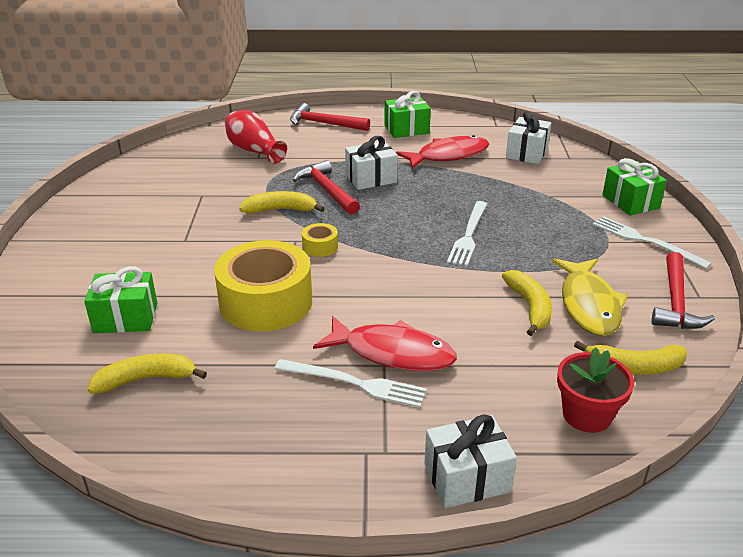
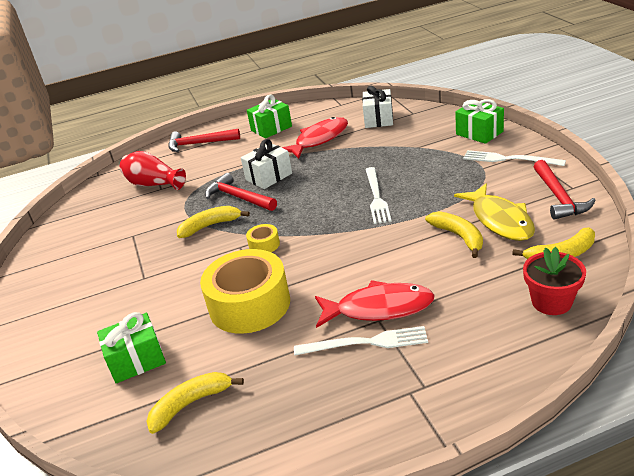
camera: 15 degrees left, 0 degrees up
(467, 478) = (497, 381): white gift -> none

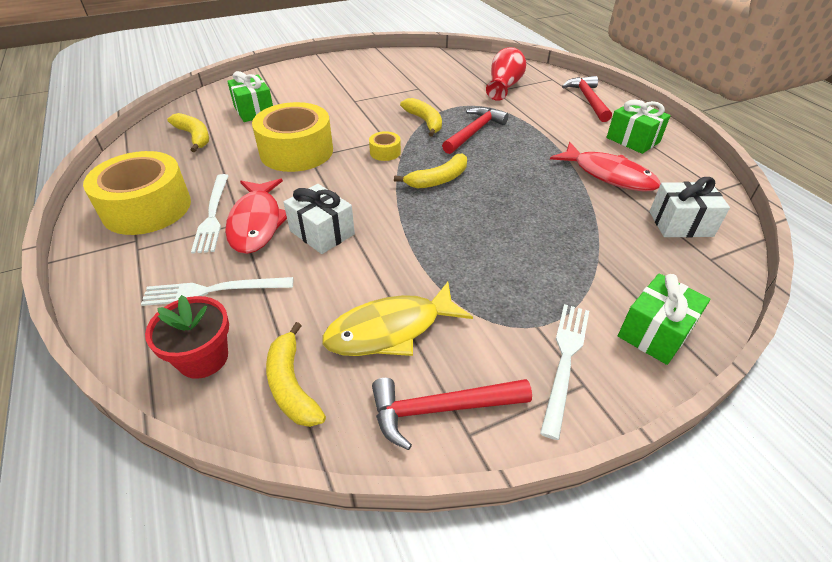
camera: 80 degrees right, 10 degrees up
(269, 177) = (516, 146): white gift -> white gift (322, 232)
(351, 401) = (147, 208): none -> yellow tape
(376, 197) = (464, 221): white fork -> white fork (213, 291)
(459, 237) = (362, 287): yellow banana -> yellow banana (438, 180)

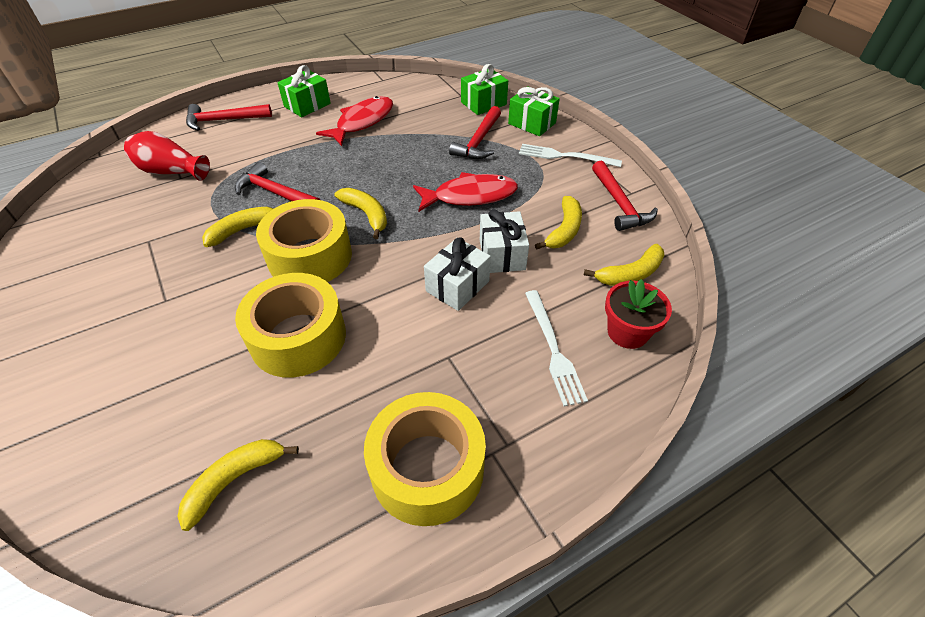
camera: 95 degrees left, 5 degrees up
(213, 215) = (437, 387): white fork -> none
(254, 111) = (161, 418): green gift -> green gift (483, 103)
(256, 223) = (448, 342): red fish -> red fish (470, 196)
(385, 152) = (310, 256): yellow tape -> yellow tape, size x2.35
(390, 329) = (564, 230): yellow fish -> yellow banana
(588, 267) = (479, 141): none -> red hammer
(680, 224) = (425, 100): white gift -> white gift (502, 254)

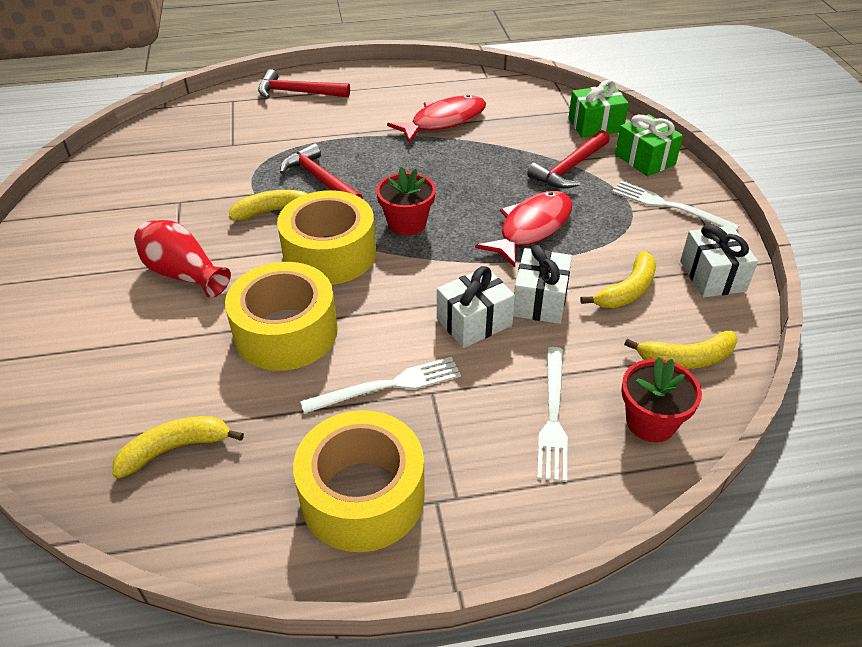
camera: 20 degrees right, 5 degrees down
(171, 171) = (226, 136): red vase -> red vase (183, 274)
(307, 105) = (391, 91): green gift -> none
(366, 215) = (407, 223): yellow banana -> red flower pot
(408, 361) = (388, 386): none -> white fork
(470, 196) = (532, 228): red fish -> red fish turned 60 degrees counterclockwise
(619, 204) = (712, 276): red hammer -> white gift

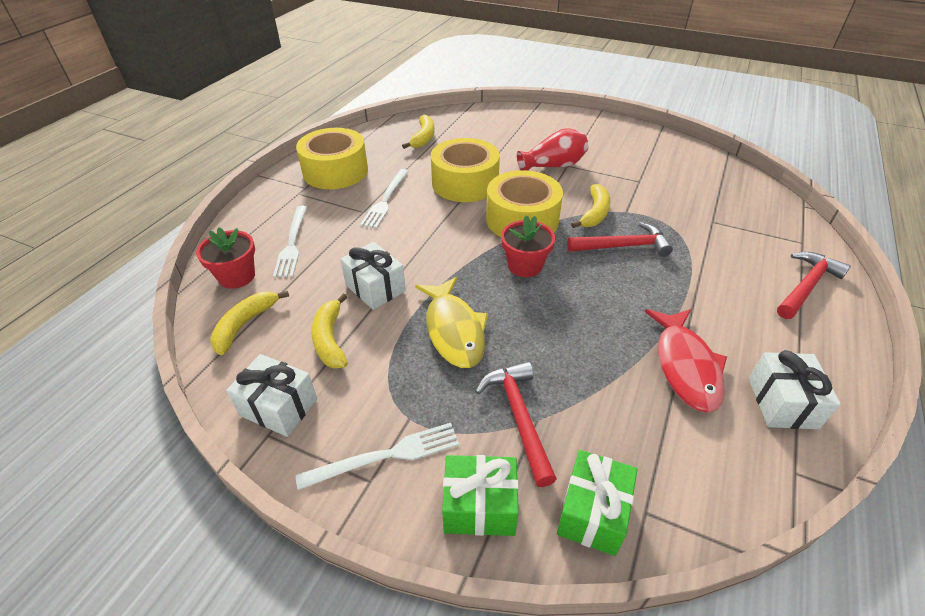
camera: 125 degrees right, 0 degrees up
(474, 322) = (392, 249): white gift -> white gift (782, 403)
(532, 228) = (453, 330): red fish -> yellow fish
(553, 416) = (292, 243): white fork -> white fork turned 135 degrees counterclockwise

